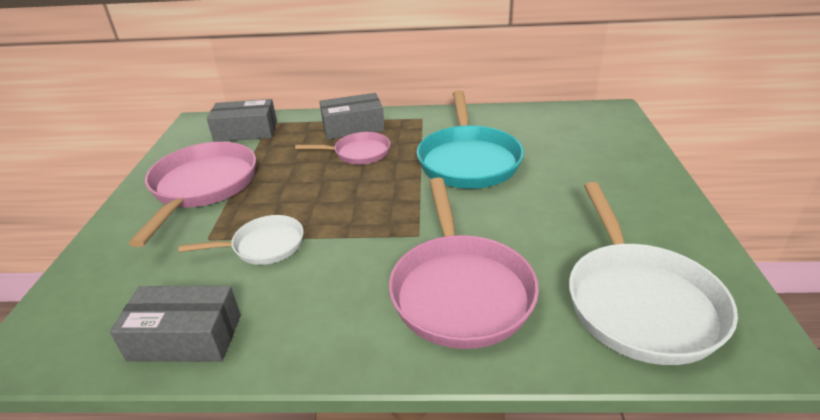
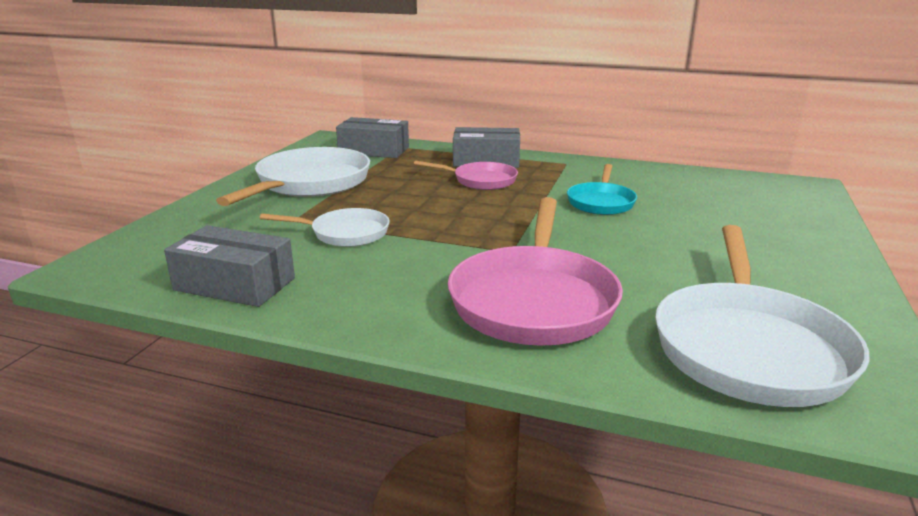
camera: 15 degrees right, 10 degrees down
(202, 187) = (309, 184): pink pan -> white pan
(468, 160) = (601, 202): turquoise pan -> turquoise pan, size x0.56

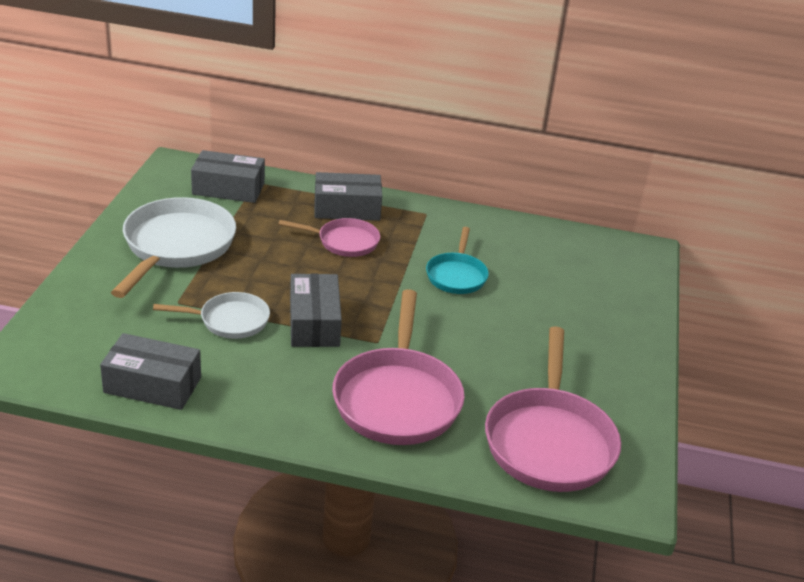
camera: 10 degrees left, 10 degrees up
(439, 235) = (314, 323): none -> grey box
(748, 347) = (549, 441): white pan -> pink pan

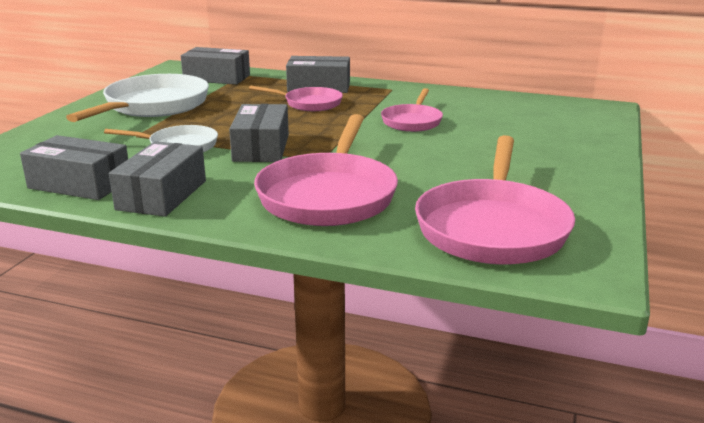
camera: 10 degrees right, 10 degrees down
(240, 401) = (162, 195): none -> grey box
(456, 275) = (412, 121): turquoise pan -> pink pan

